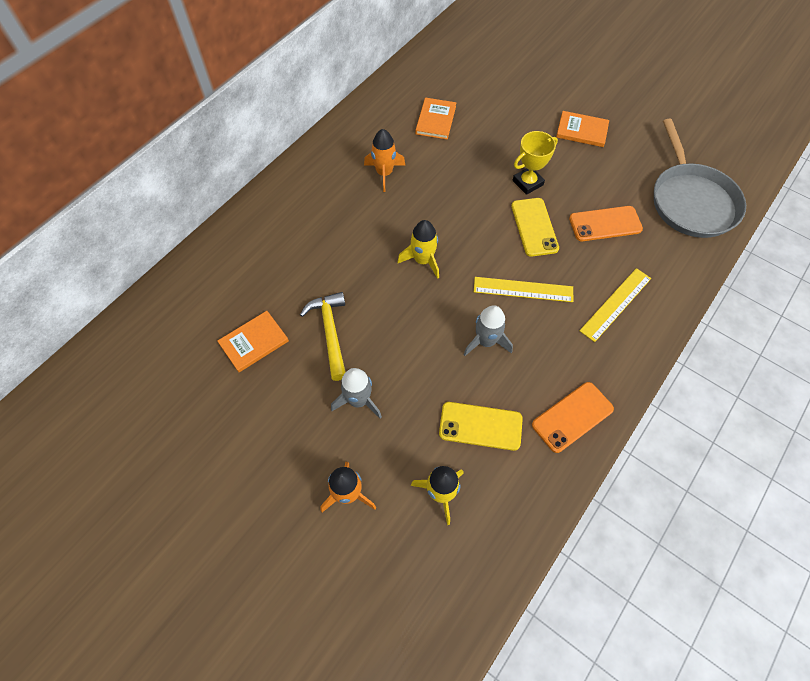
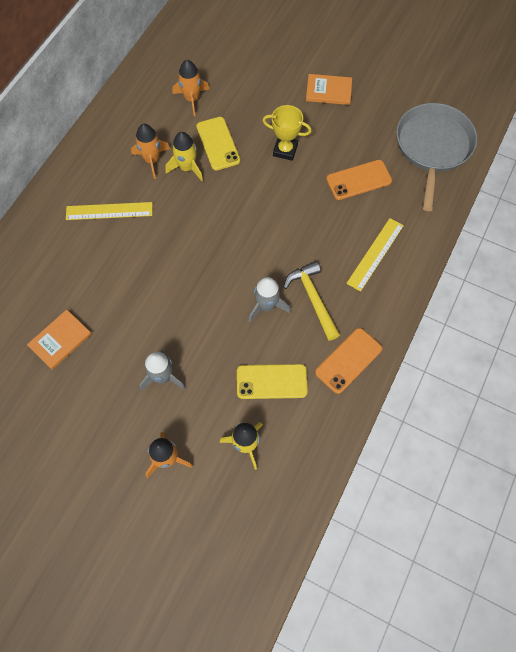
camera: 10 degrees left, 5 degrees up
(330, 332) = (128, 320): yellow hammer -> yellow hammer (313, 299)
(423, 260) = (200, 239): yellow rocket -> yellow rocket (187, 168)
(435, 120) = (192, 99): orange book -> orange rocket
(523, 289) = (293, 253): yellow ruler -> yellow ruler (109, 211)
(527, 183) = (285, 150): yellow trophy -> yellow trophy turned 60 degrees clockwise
(534, 227) = (296, 192): yellow phone -> yellow phone (218, 143)
(691, 201) = (433, 147): grey pan -> grey pan turned 150 degrees counterclockwise

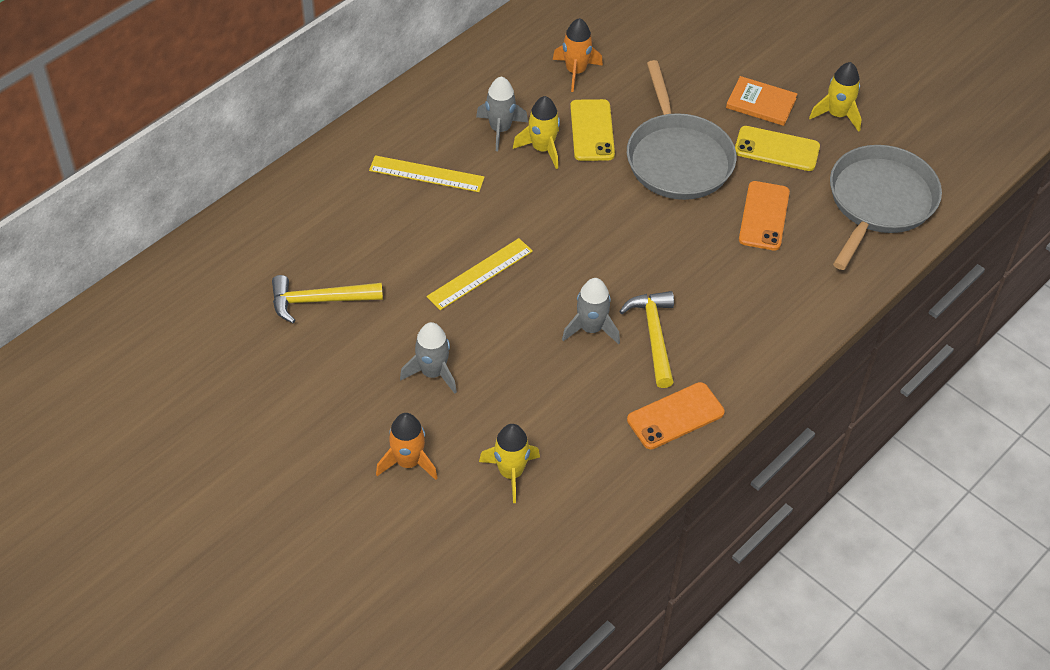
camera: 15 degrees right, 15 degrees down
(60, 340) = (319, 301): orange book -> yellow hammer
(152, 160) = (500, 129): orange rocket -> grey rocket
(271, 381) = (568, 413): yellow phone -> yellow phone (777, 149)
(285, 150) = (678, 158): yellow trophy -> grey pan
(358, 180) = (764, 216): orange phone -> orange phone turned 75 degrees counterclockwise
(375, 254) = (755, 306): yellow ruler -> yellow ruler (480, 274)
(383, 87) = (837, 115): none -> yellow rocket

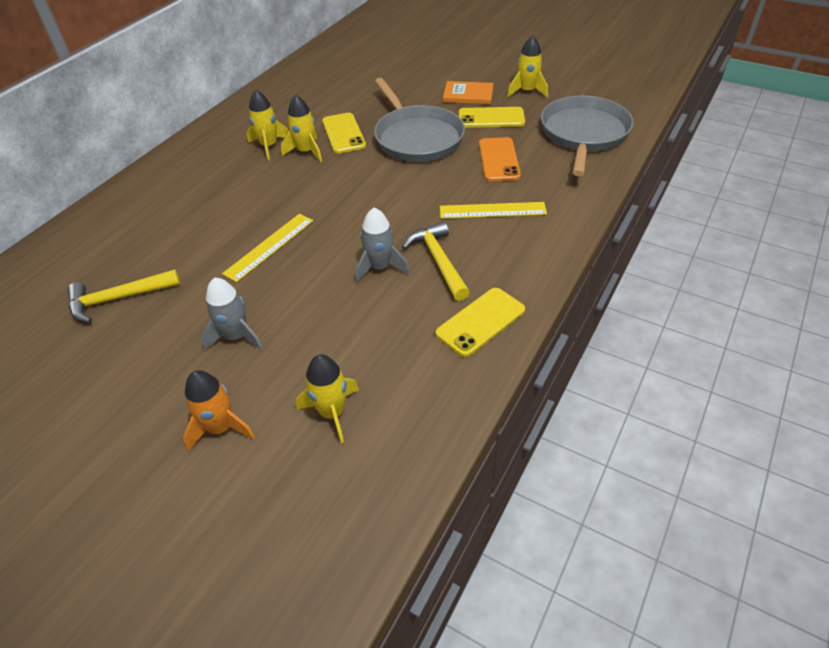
camera: 10 degrees left, 5 degrees down
(426, 174) = (211, 186): yellow ruler -> yellow ruler (492, 210)
(500, 129) = (269, 146): grey rocket -> yellow rocket
(575, 71) = (321, 102): orange rocket -> none
(675, 416) = (480, 322): orange phone -> yellow phone

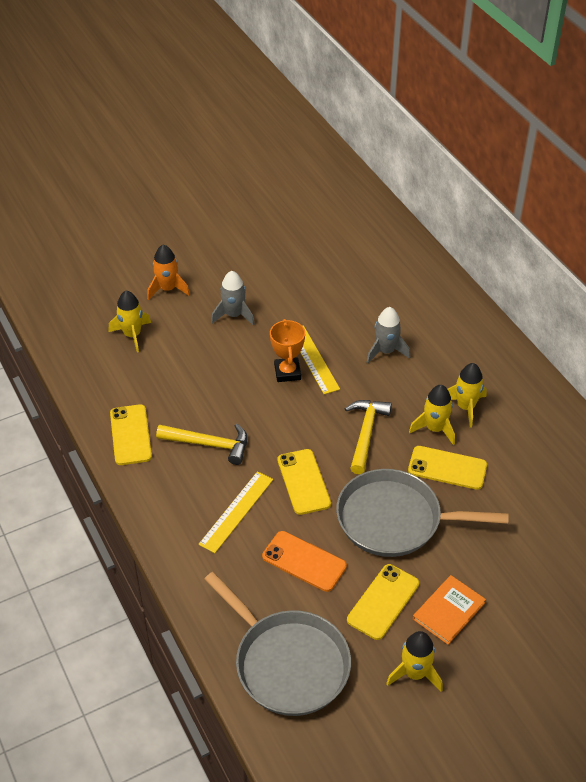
camera: 120 degrees right, 0 degrees up
(118, 299) = (322, 273): yellow hammer -> yellow hammer (366, 433)
(301, 255) = (287, 372): none -> orange trophy
(380, 267) = (233, 409): grey rocket -> grey rocket (386, 351)
(425, 190) = (303, 482): none -> yellow phone

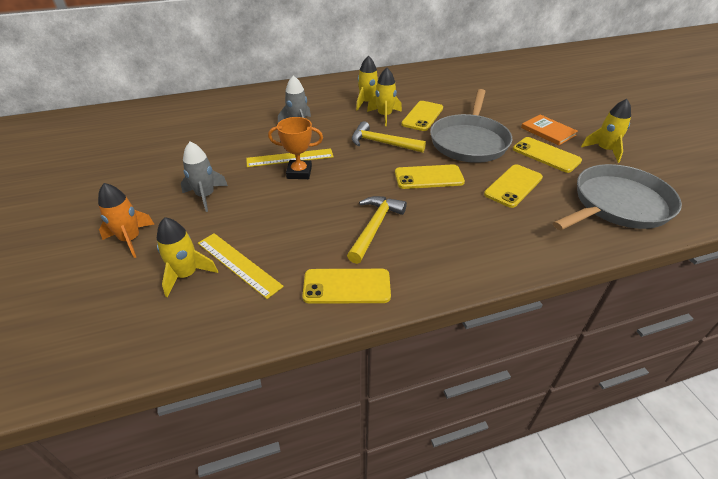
camera: 80 degrees left, 5 degrees down
(236, 511) = (460, 217): yellow ruler -> yellow ruler (238, 264)
(304, 561) = (513, 186): orange phone -> yellow phone

